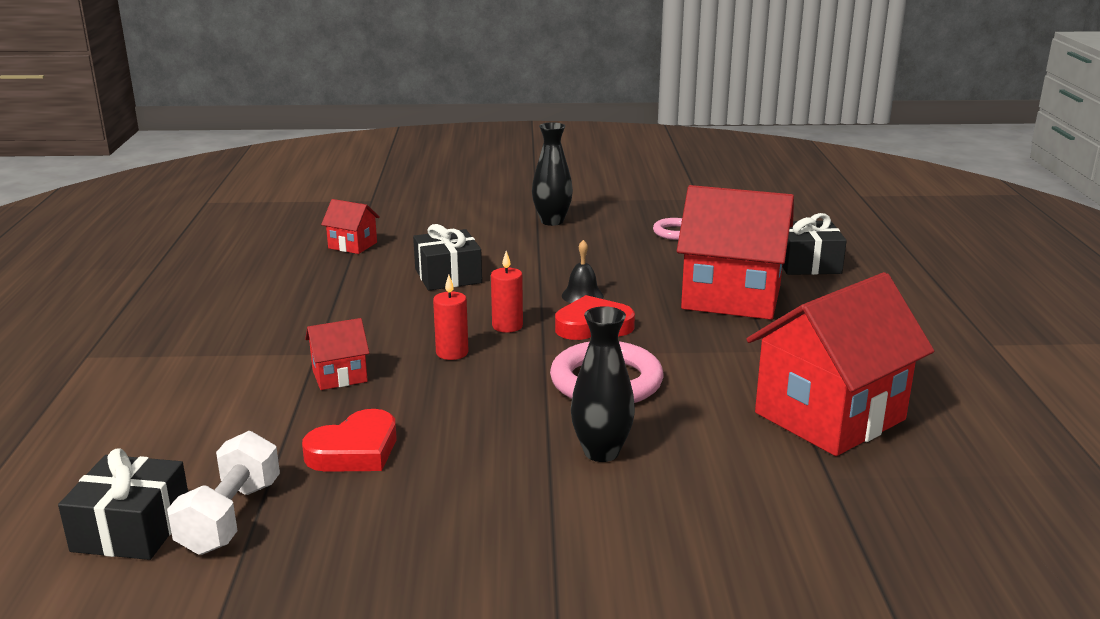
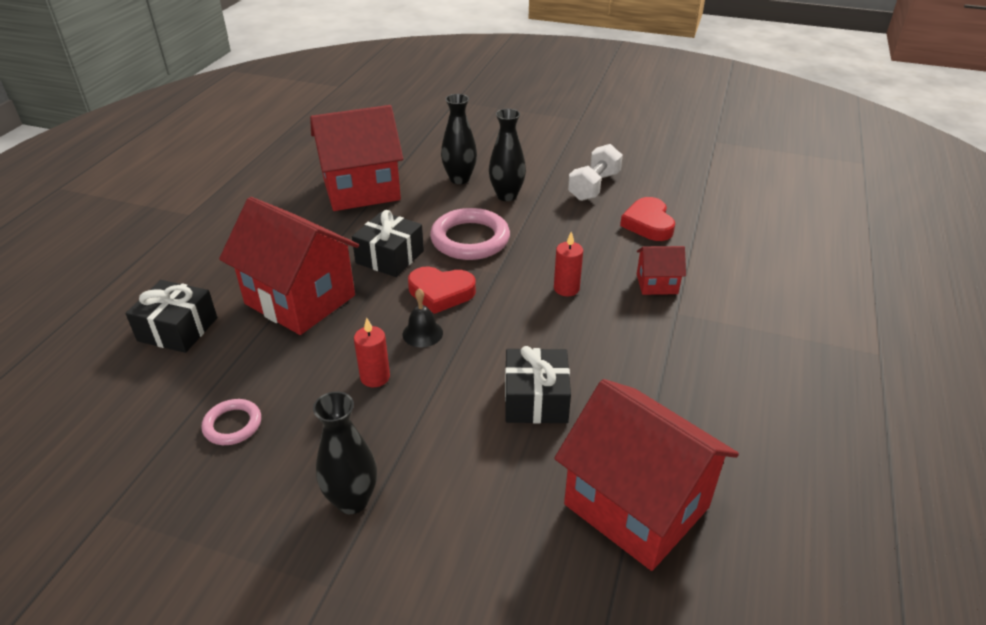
camera: 160 degrees left, 15 degrees up
(131, 529) = (767, 204): black gift -> black gift (390, 257)
(230, 517) = (716, 201): white dumbbell -> white dumbbell (594, 186)
(352, 245) = (636, 506): red house -> red house, size x2.19
(355, 451) = (648, 224): red heart -> red heart turned 75 degrees counterclockwise
(507, 326) = (510, 308): red candle -> red candle (375, 377)
(702, 466) = (459, 179): none -> black vase

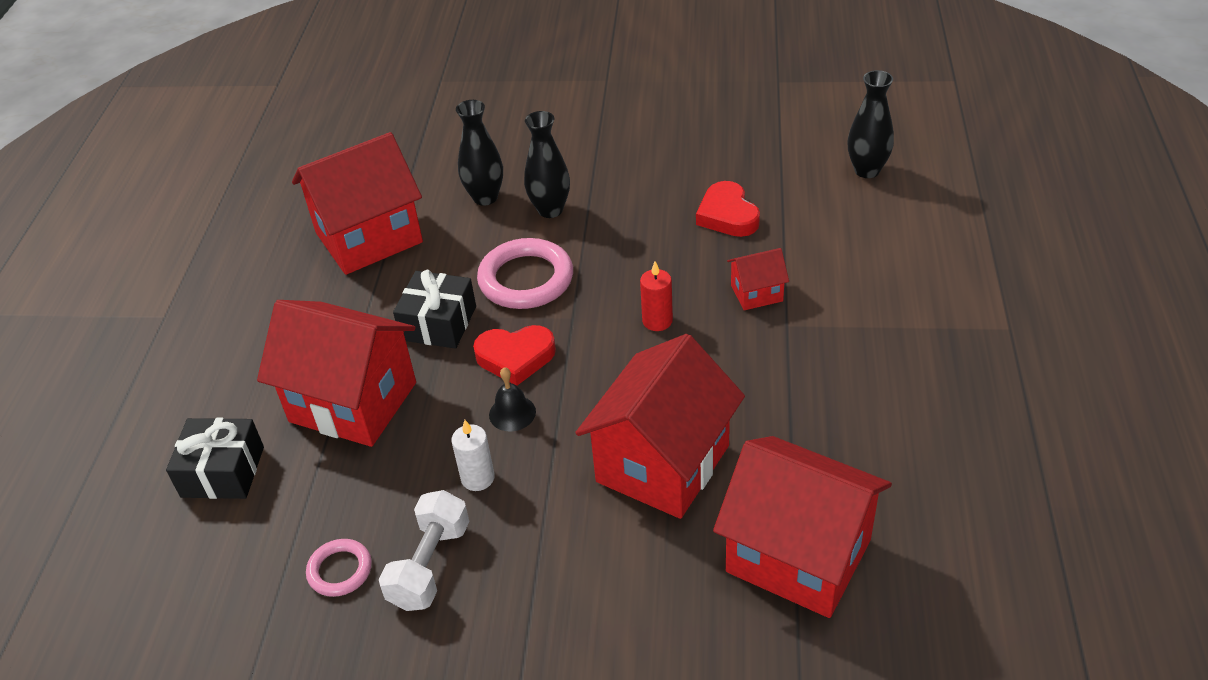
camera: 10 degrees left, 5 degrees up
(352, 500) = (505, 621): black vase -> black vase (867, 170)
(375, 377) = (477, 478): red candle -> white candle
(535, 399) = (662, 464): black gift -> red house
(594, 186) = (651, 176): white dumbbell -> white dumbbell (430, 565)

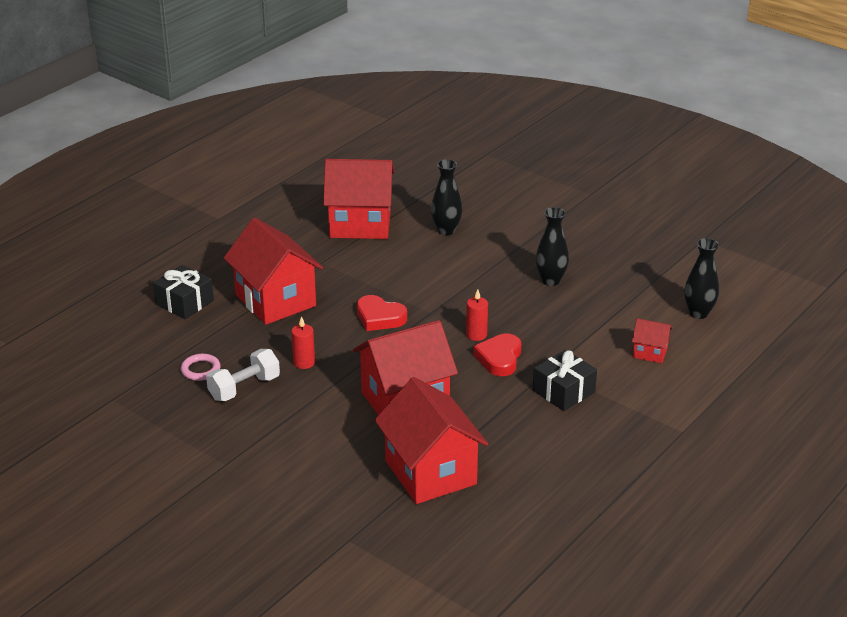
camera: 30 degrees right, 10 degrees down
(439, 323) = (355, 283): black gift -> black gift (563, 391)
(477, 478) = (304, 362): white candle -> red candle
(512, 413) = (351, 342): black bell -> none
(526, 279) = (425, 282): pink ring -> none
(550, 210) = (477, 252): black vase -> black vase (550, 280)
(727, 215) = (580, 300): red heart -> red heart (499, 358)
(756, 293) = (550, 347): red house -> red house (650, 352)

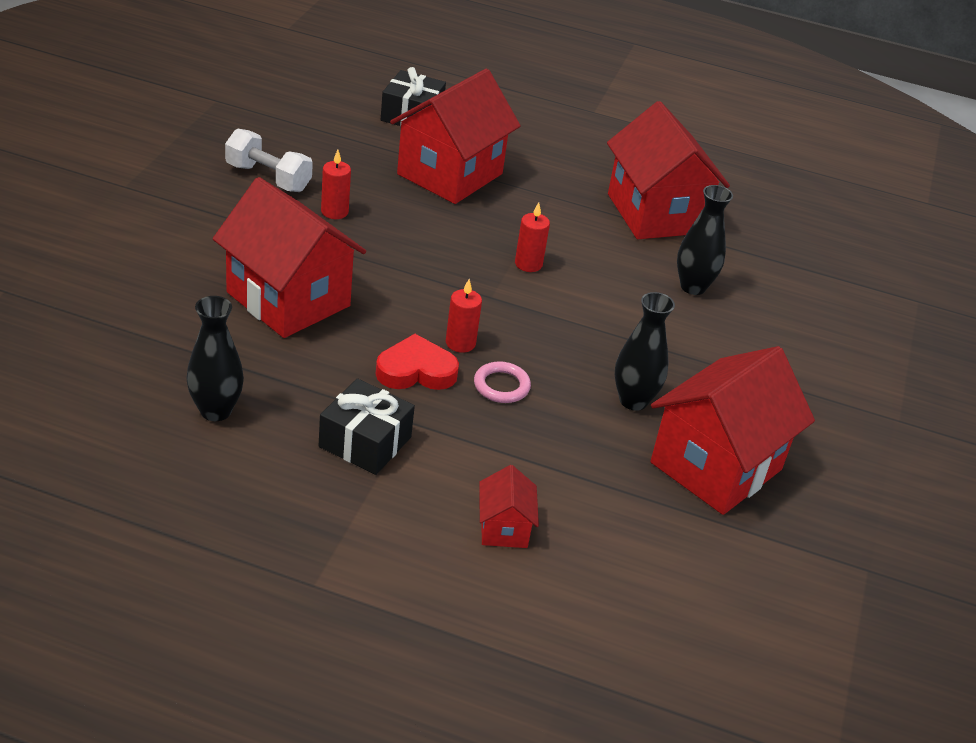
camera: 65 degrees right, 5 degrees up
(200, 370) = (290, 144): pink ring -> pink ring (501, 386)
(379, 317) = (456, 256): red heart -> none
(399, 289) = (528, 264): none -> red candle
(430, 472) = (147, 338): red house -> red house (716, 466)
(698, 313) = (643, 580): black vase -> black vase (215, 411)

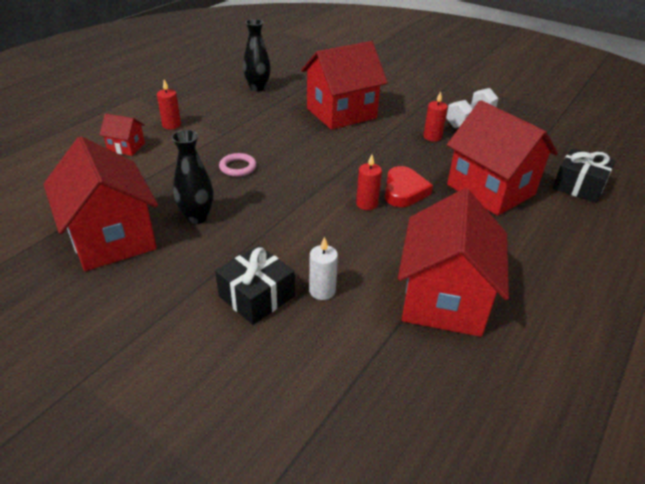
camera: 110 degrees right, 0 degrees up
(365, 442) = (215, 119): black gift -> black gift (256, 296)
(416, 371) = (264, 141): red heart -> red heart (404, 191)
(460, 343) = (284, 160): red candle -> red candle (171, 125)
(655, 213) = (444, 299): red house -> red house turned 75 degrees counterclockwise
(693, 287) = (322, 291): black vase -> white candle

